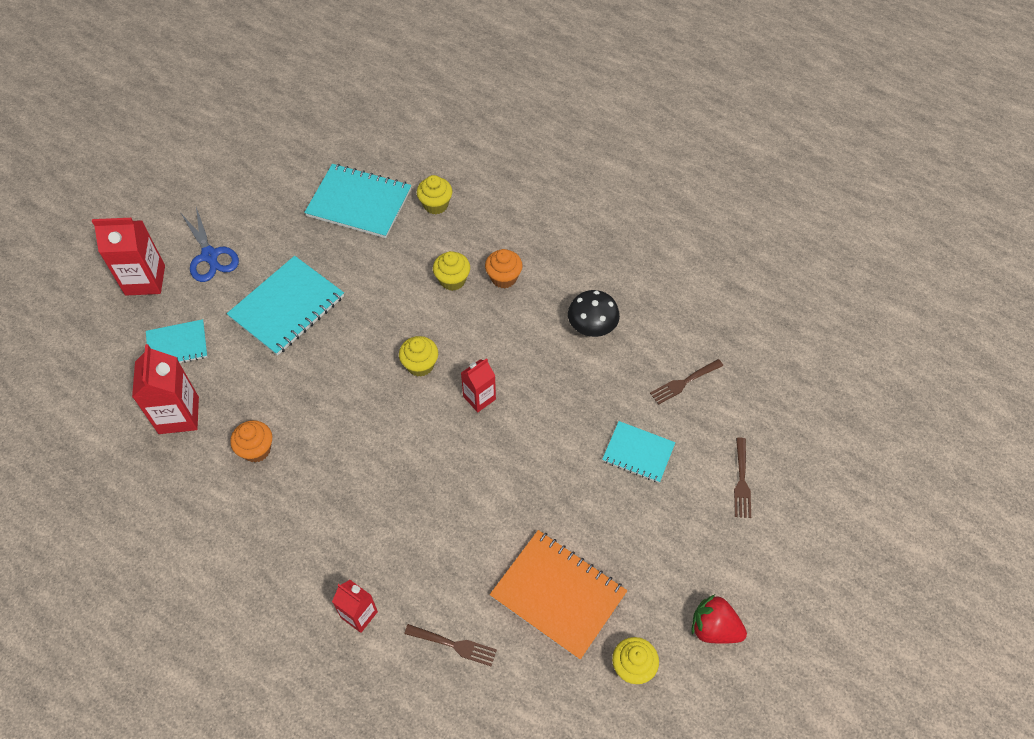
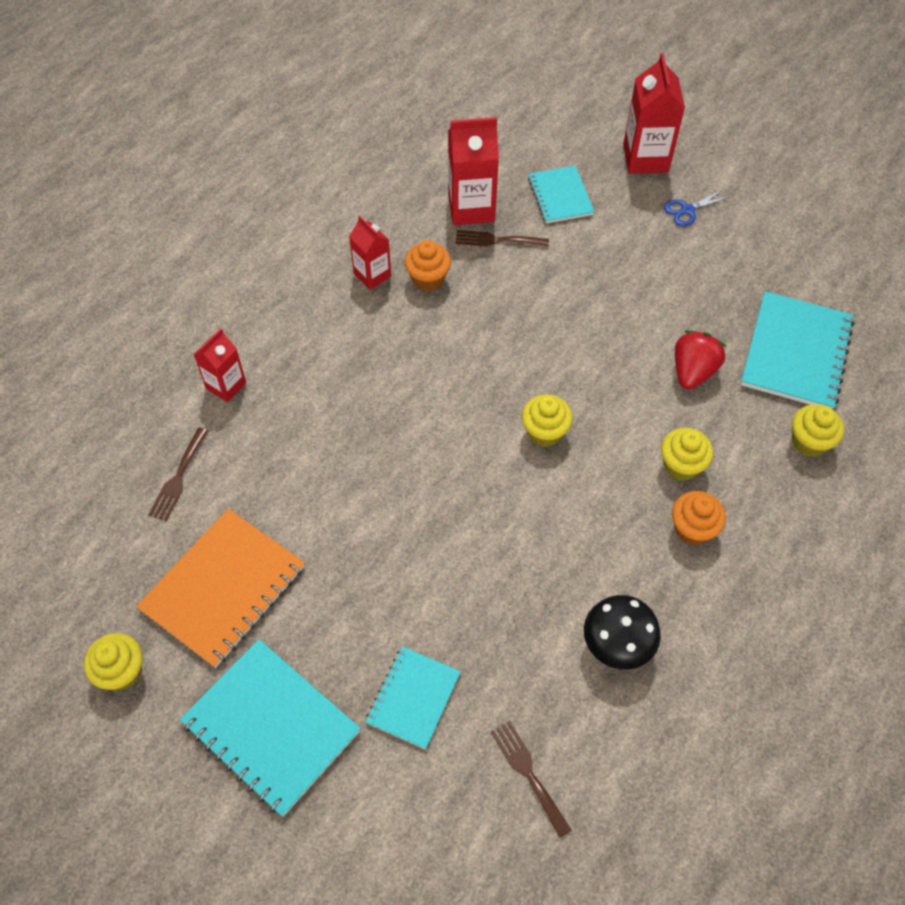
camera: 90 degrees right, 0 degrees up
(210, 255) = (687, 210): blue scissors -> blue scissors, size x0.60
(287, 307) = (621, 290): turquoise notebook -> turquoise notebook (271, 727)
(479, 398) = (497, 500): red carton -> red carton (372, 275)
(714, 628) = (154, 779): red strawberry -> red strawberry (692, 371)
(741, 481) = (363, 844): brown fork -> brown fork (497, 240)

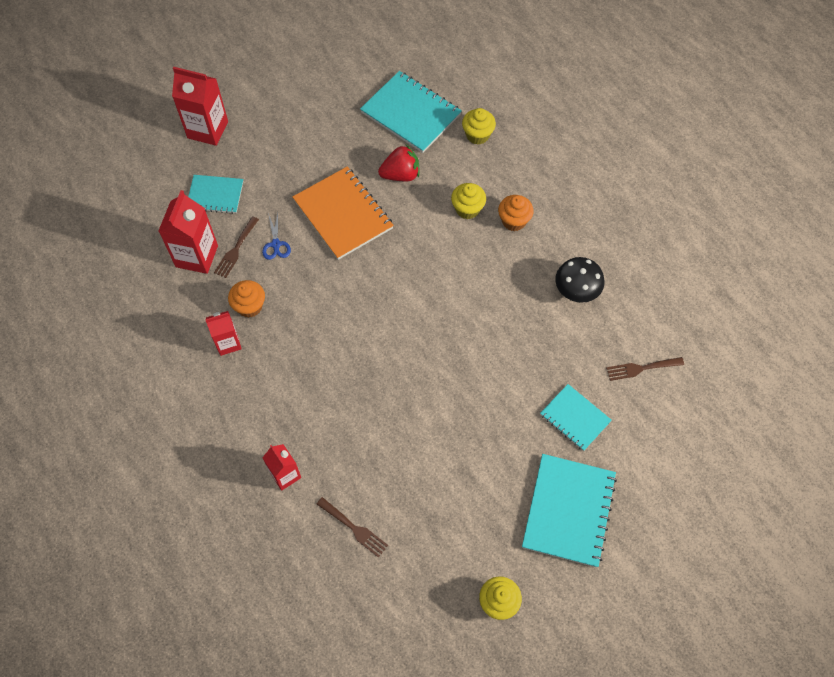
camera: 70 degrees left, 5 degrees up
(223, 588) = (457, 517): orange notebook -> orange notebook (343, 214)
(271, 727) = (568, 510): turquoise notebook -> turquoise notebook turned 45 degrees counterclockwise
(544, 432) = (412, 277): yellow cupcake -> none
(687, 210) = (268, 124): blue scissors -> blue scissors (276, 244)
(692, 371) = (401, 175): red strawberry -> red strawberry turned 120 degrees clockwise

